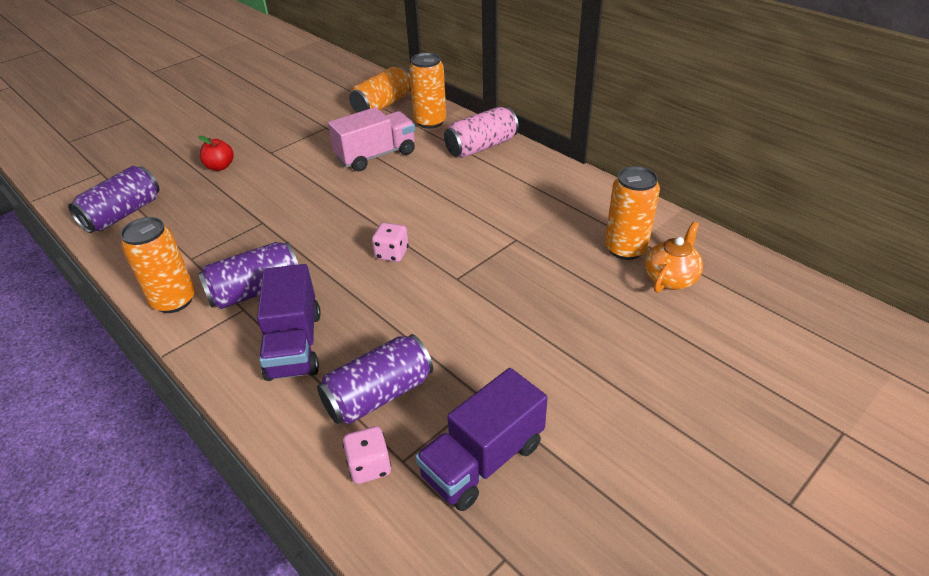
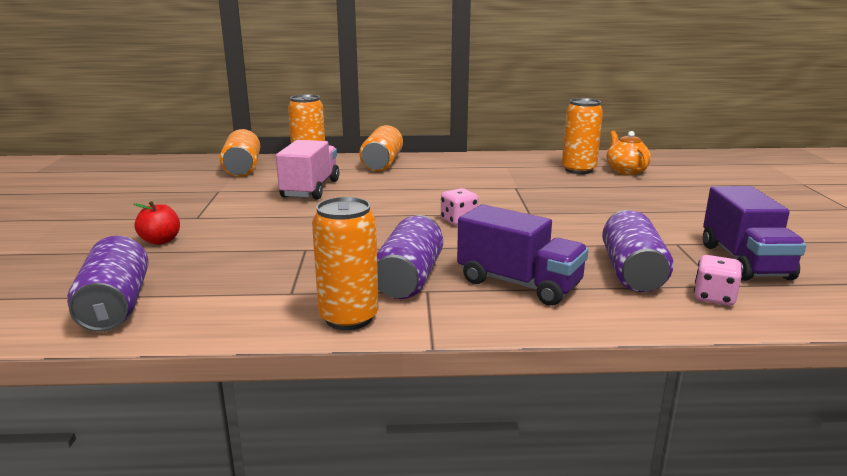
camera: 50 degrees left, 20 degrees down
(481, 147) = (382, 163): pink can -> orange can

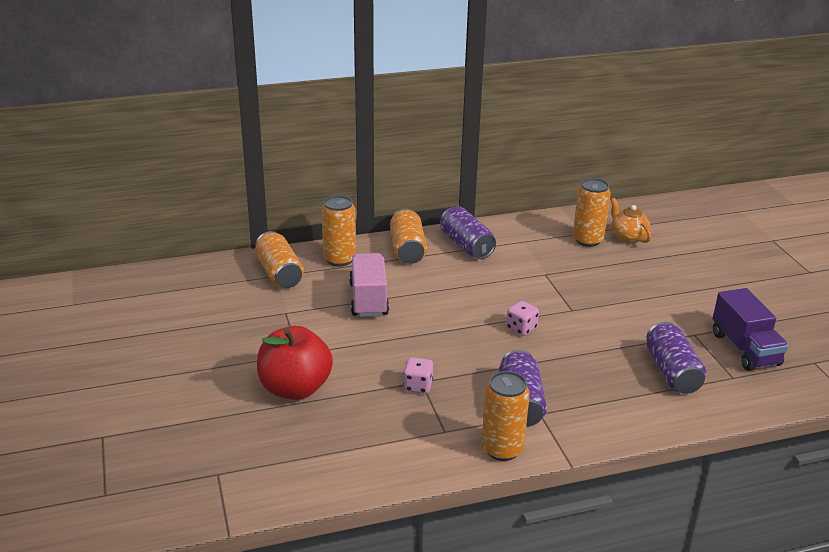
camera: 15 degrees left, 10 degrees up
(115, 306) = (327, 465): purple can -> purple can (466, 245)
(161, 241) = (295, 389): red apple -> red apple, size x2.09
(519, 284) = (600, 397): purple truck -> none
(714, 297) = (732, 391): pink dice -> pink dice (418, 386)

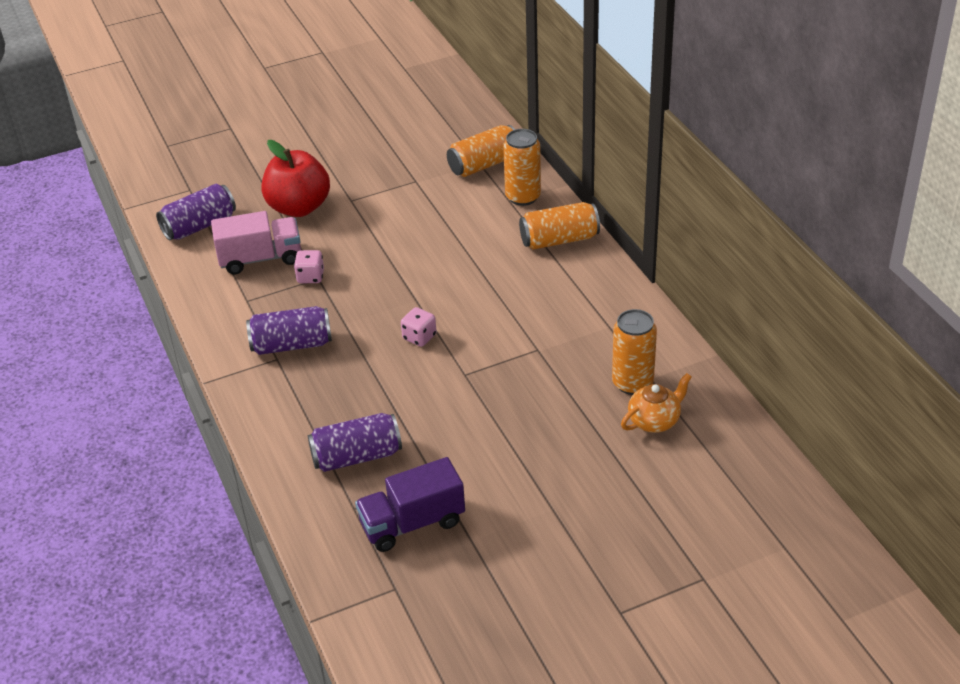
camera: 85 degrees right, 10 degrees up
(369, 299) = (450, 227): pink truck -> pink truck (260, 258)
(466, 245) = (583, 282): purple can -> purple can (199, 226)
(502, 449) = (224, 337): orange can -> none

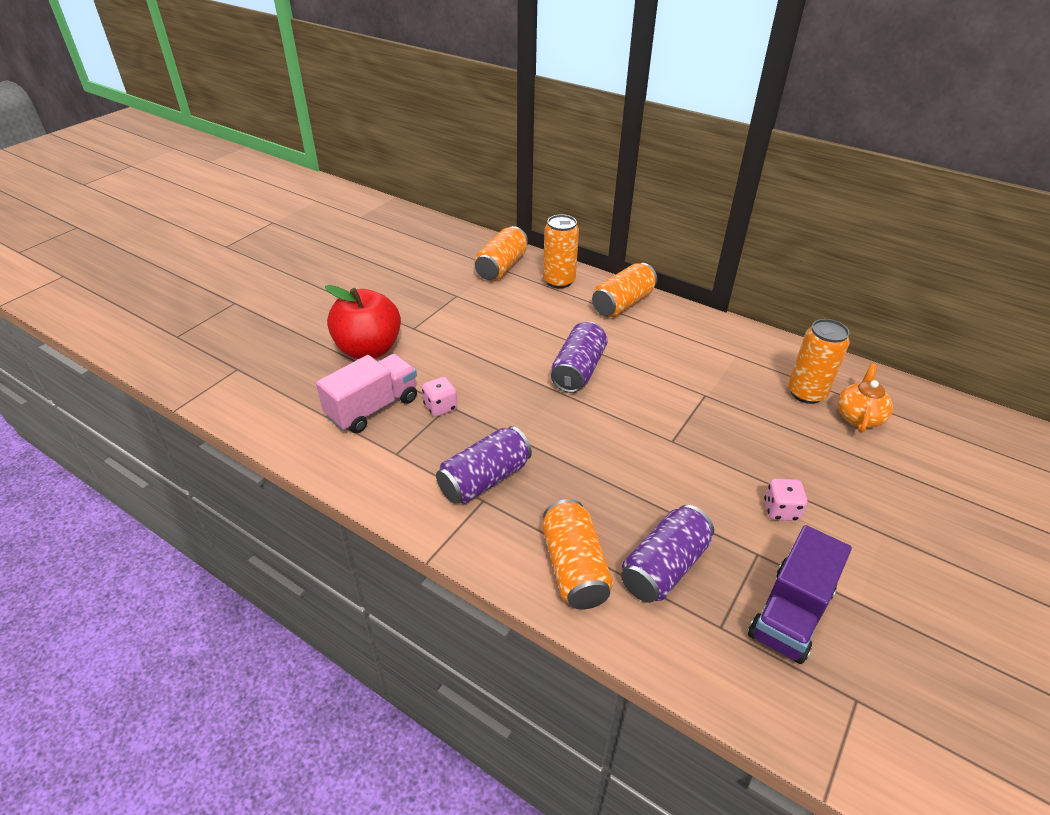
camera: 35 degrees left, 0 degrees up
(199, 226) = (278, 399): purple can -> purple can (578, 370)
(294, 429) = (574, 567): none -> orange can
(419, 337) = (598, 423): pink dice -> pink dice (781, 510)

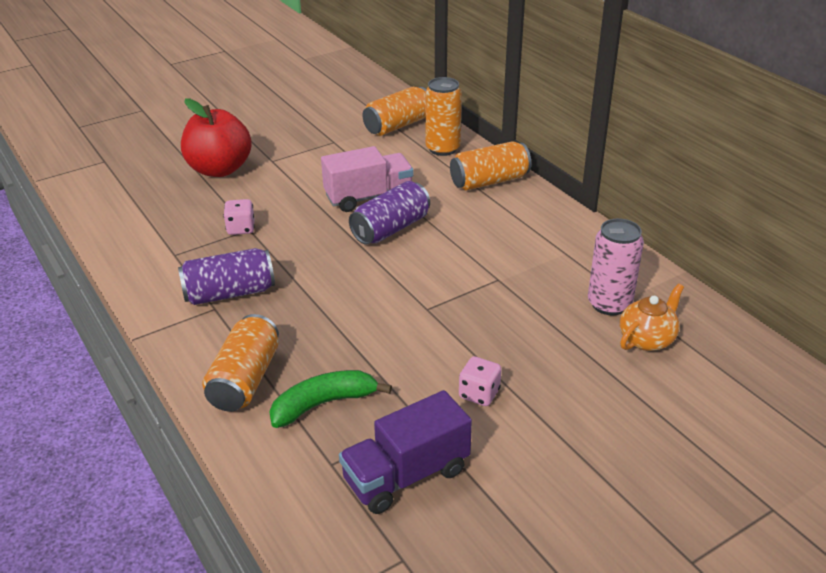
camera: 25 degrees right, 5 degrees down
(373, 408) = (185, 215): pink truck -> pink truck (368, 197)
(664, 567) = (323, 404): purple can -> green banana
(806, 393) = (609, 304): orange can -> pink can

